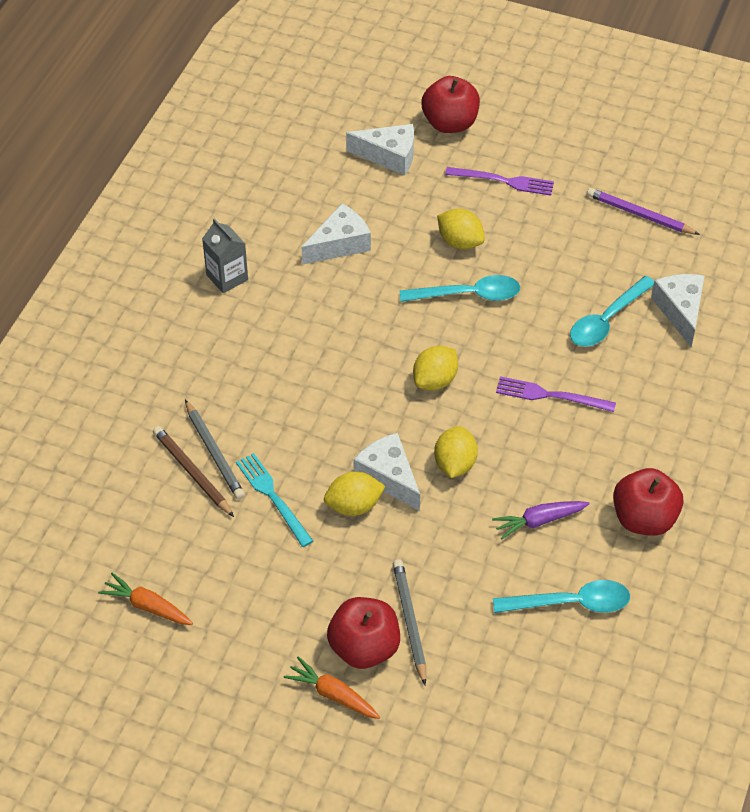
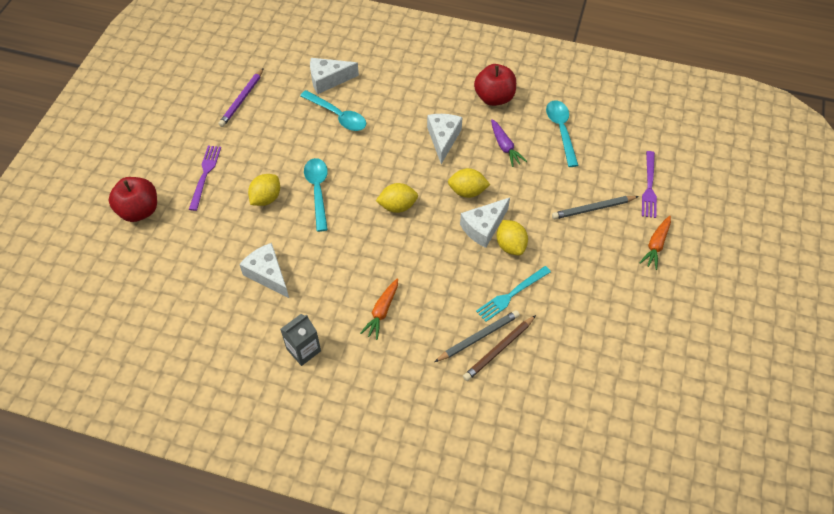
camera: 95 degrees left, 5 degrees up
(147, 606) = (618, 363): orange carrot -> orange carrot (382, 312)
(364, 648) = (618, 231): red apple -> none
(389, 156) = (172, 248): white cheese -> white cheese (443, 139)
(435, 380) = (397, 206): yellow lemon -> yellow lemon turned 45 degrees counterclockwise
(551, 395) = (404, 143): purple fork -> purple fork (649, 186)

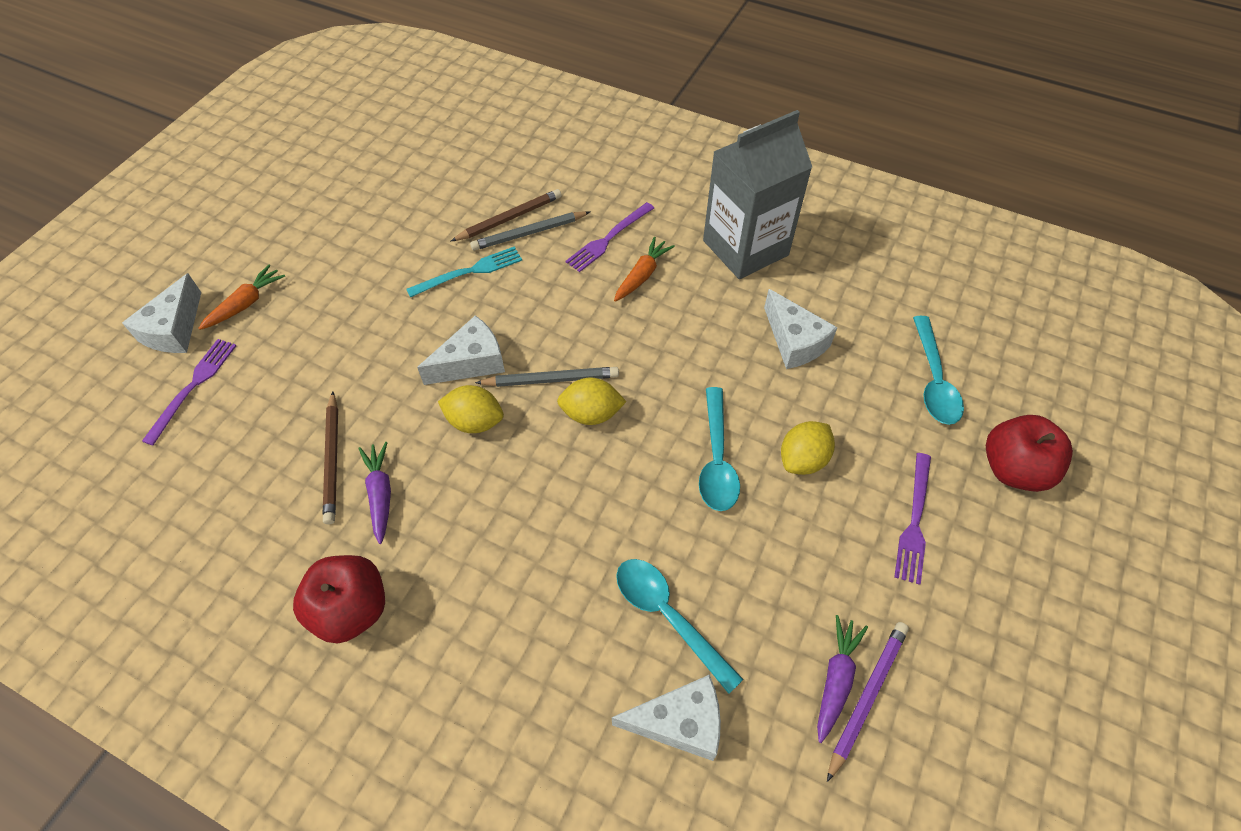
camera: 170 degrees left, 0 degrees up
(256, 103) = (836, 679): none -> purple carrot
(303, 350) = (745, 248): grey carton -> grey carton, size x2.00
(414, 342) = (609, 238): none -> purple fork
(443, 139) = (481, 528): white cheese -> white cheese (174, 329)
(510, 245) = (443, 332): yellow lemon -> none
(540, 159) = (332, 460): none -> brown pencil
(561, 130) = (267, 512): turquoise spoon -> turquoise spoon (933, 380)
(593, 209) = (299, 366): grey pencil -> grey pencil (551, 379)

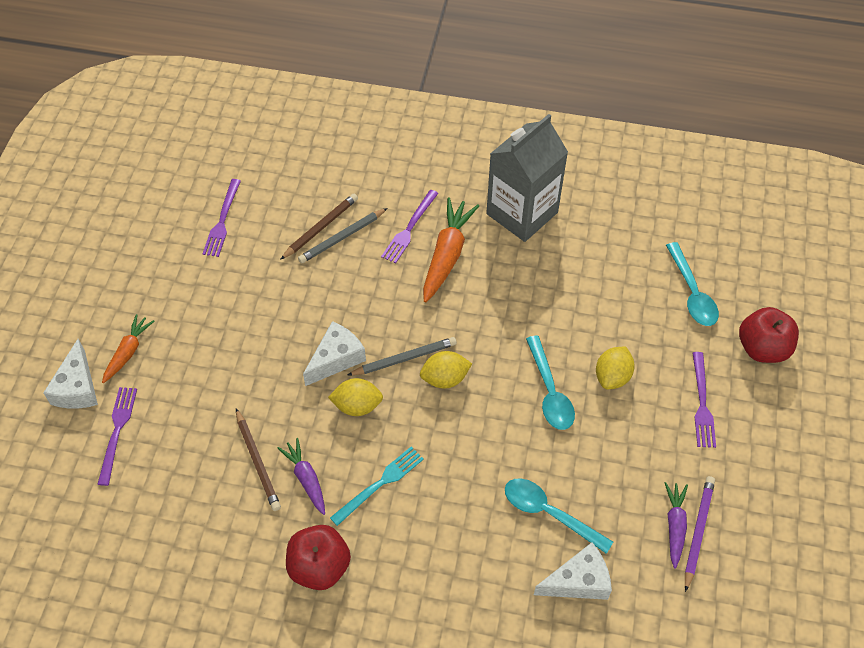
camera: 15 degrees left, 0 degrees up
(406, 190) = (222, 220): none -> purple fork
(469, 272) = (305, 283): turquoise fork -> turquoise fork (379, 484)
(642, 275) = (447, 255): orange carrot -> orange carrot, size x1.66
(794, 341) = (581, 285): white cheese -> none

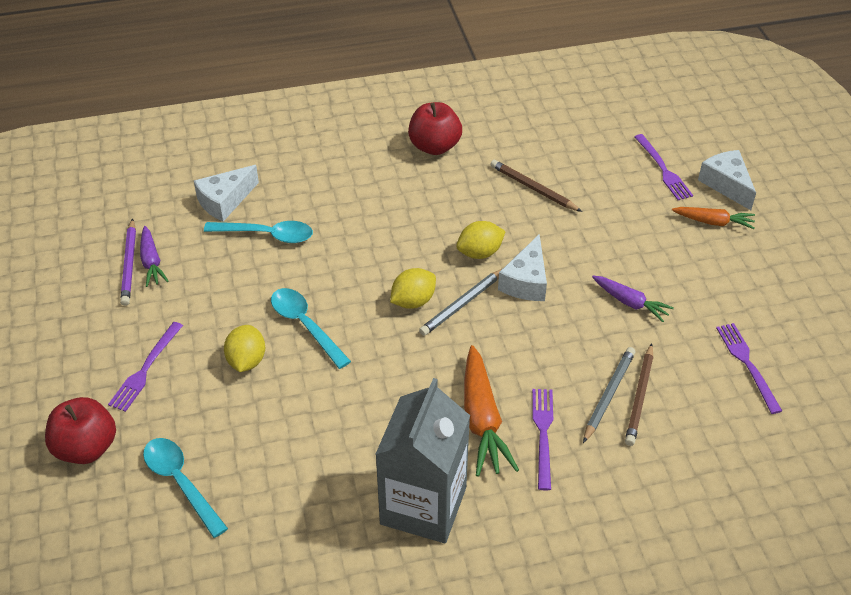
camera: 155 degrees right, 10 degrees down
(128, 352) = (713, 222): orange carrot -> orange carrot turned 75 degrees counterclockwise
(306, 479) = (485, 191): purple carrot -> purple carrot (630, 303)
(379, 484) = (422, 207): turquoise fork -> none
(702, 403) = (146, 369): purple fork -> purple fork turned 135 degrees counterclockwise

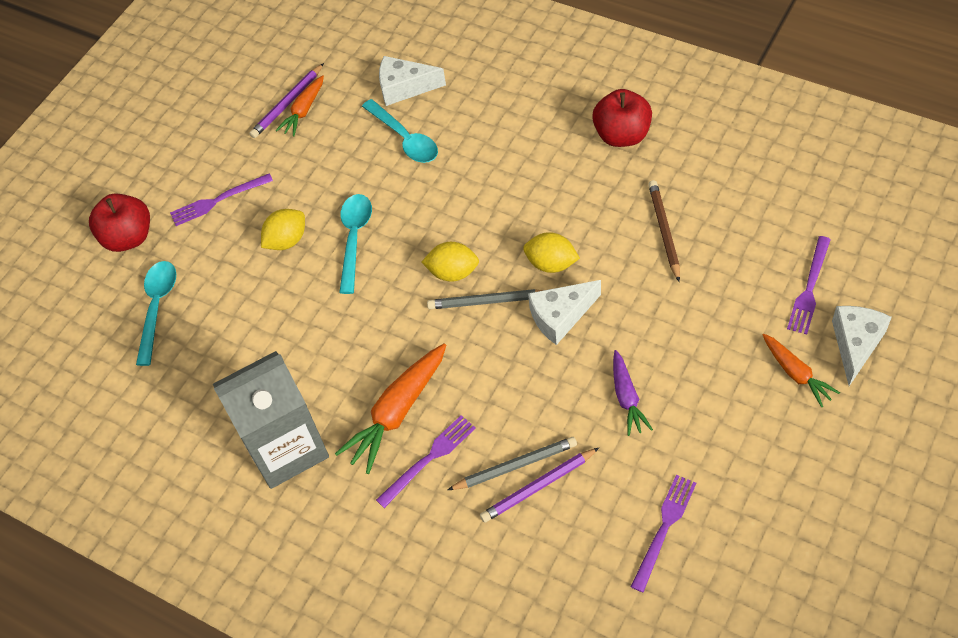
camera: 50 degrees right, 10 degrees up
(151, 262) = (304, 111): purple carrot -> orange carrot
(640, 397) = (538, 487): brown pencil -> purple pencil

